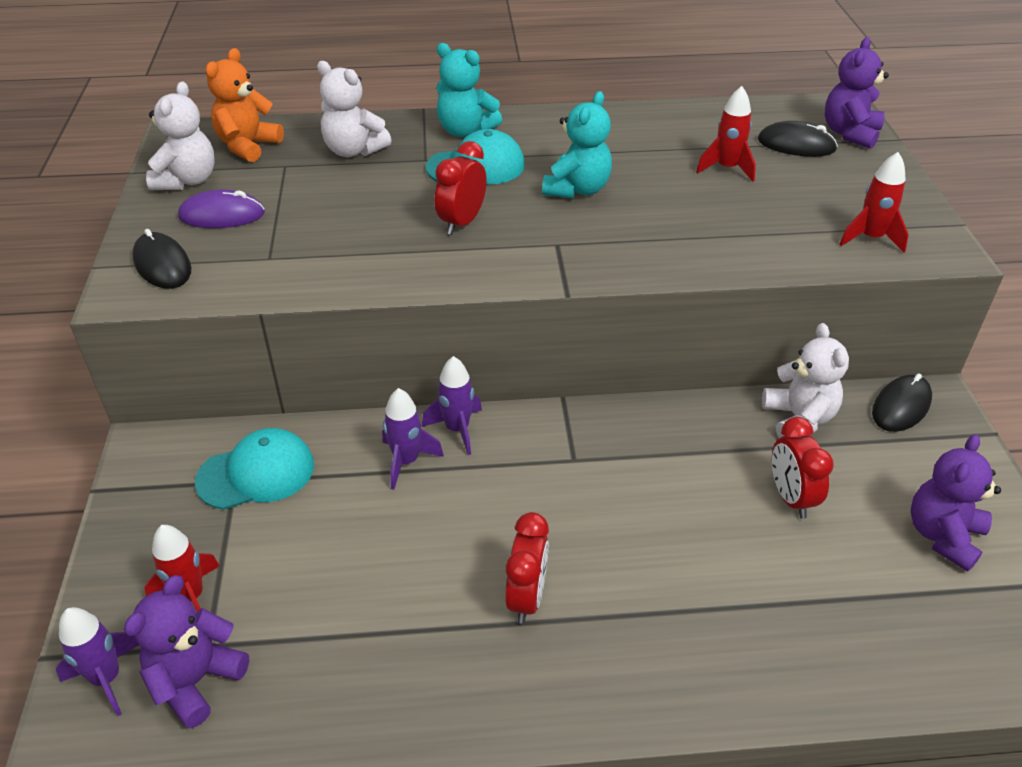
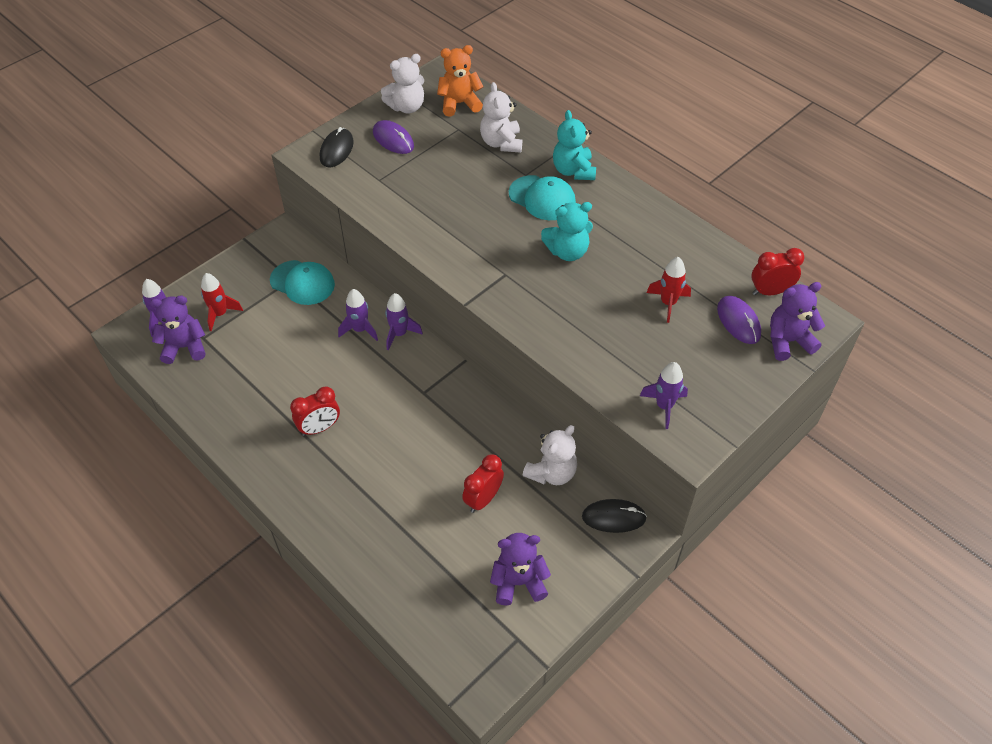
camera: 50 degrees right, 10 degrees up
(462, 222) = (483, 226): red clock -> red clock (770, 291)
(796, 145) = (738, 321): black mouse -> purple mouse
(870, 238) = (664, 406): red rocket -> purple rocket

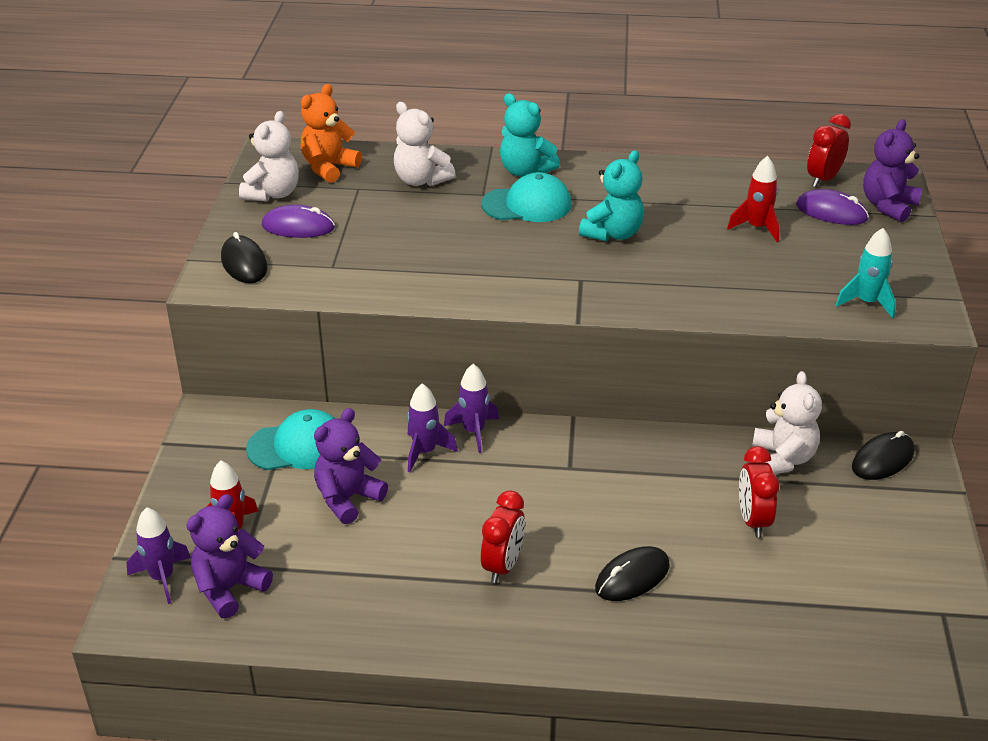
camera: 40 degrees left, 15 degrees down
(375, 484) = (632, 577): none -> black mouse
(518, 582) = (879, 566): purple teddy bear -> purple teddy bear (348, 498)
(664, 406) = (867, 303): purple rocket -> turquoise rocket

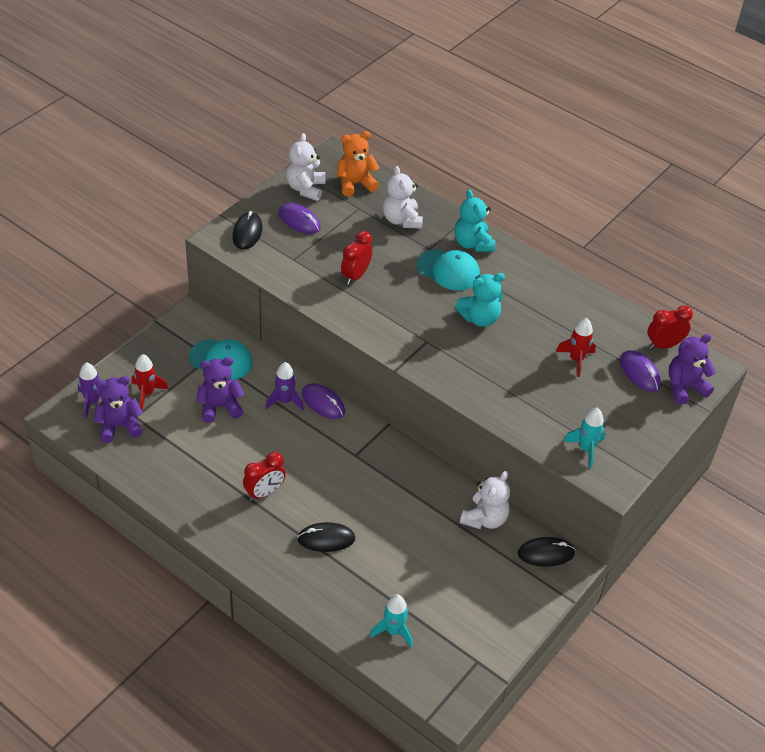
camera: 30 degrees right, 10 degrees up
(273, 194) = (306, 188): white teddy bear -> white teddy bear turned 135 degrees clockwise
(474, 432) = (323, 403): purple rocket -> purple mouse
(753, 520) = (427, 545): red clock -> red clock (355, 276)
(819, 636) = (393, 631): none -> turquoise rocket

